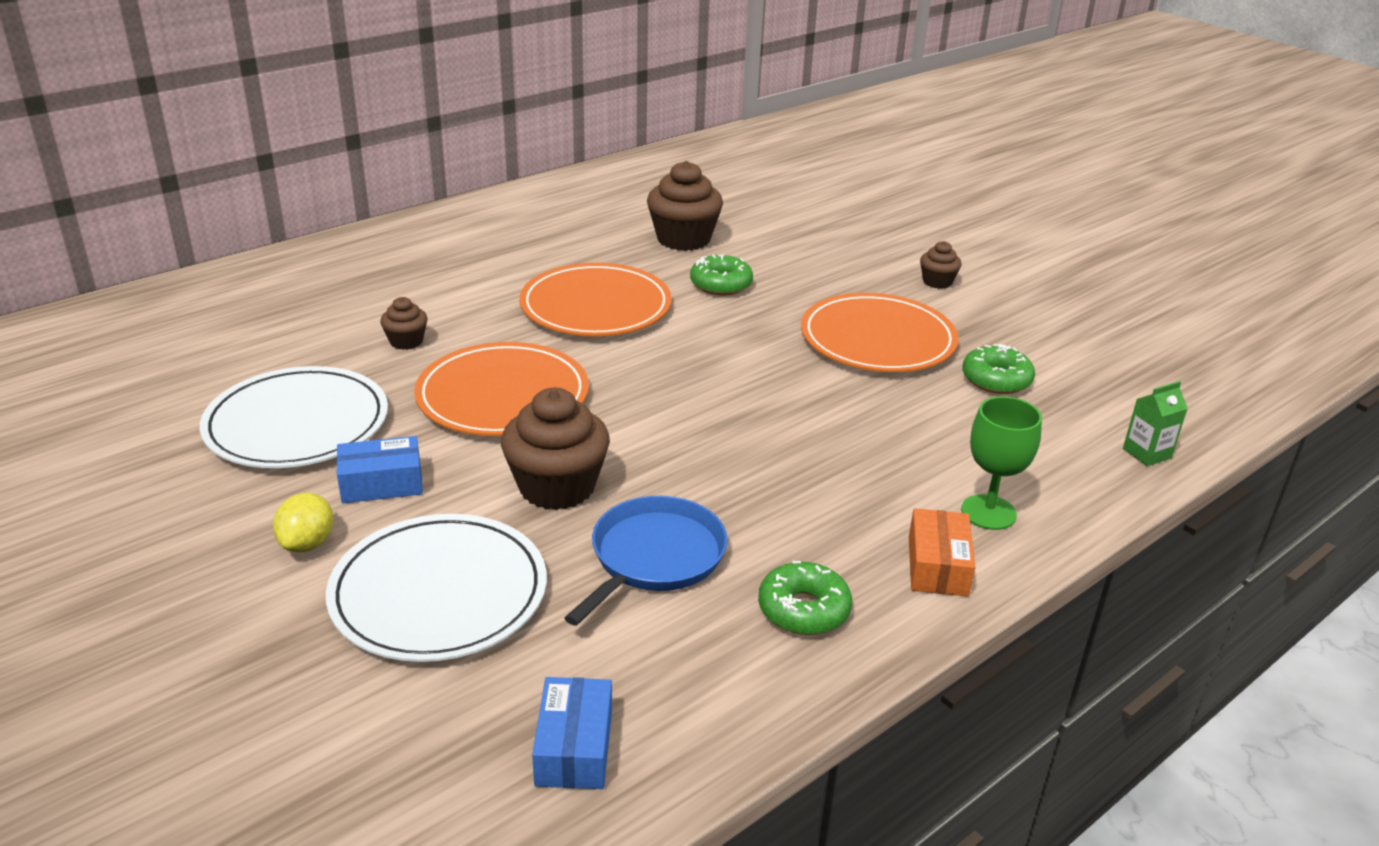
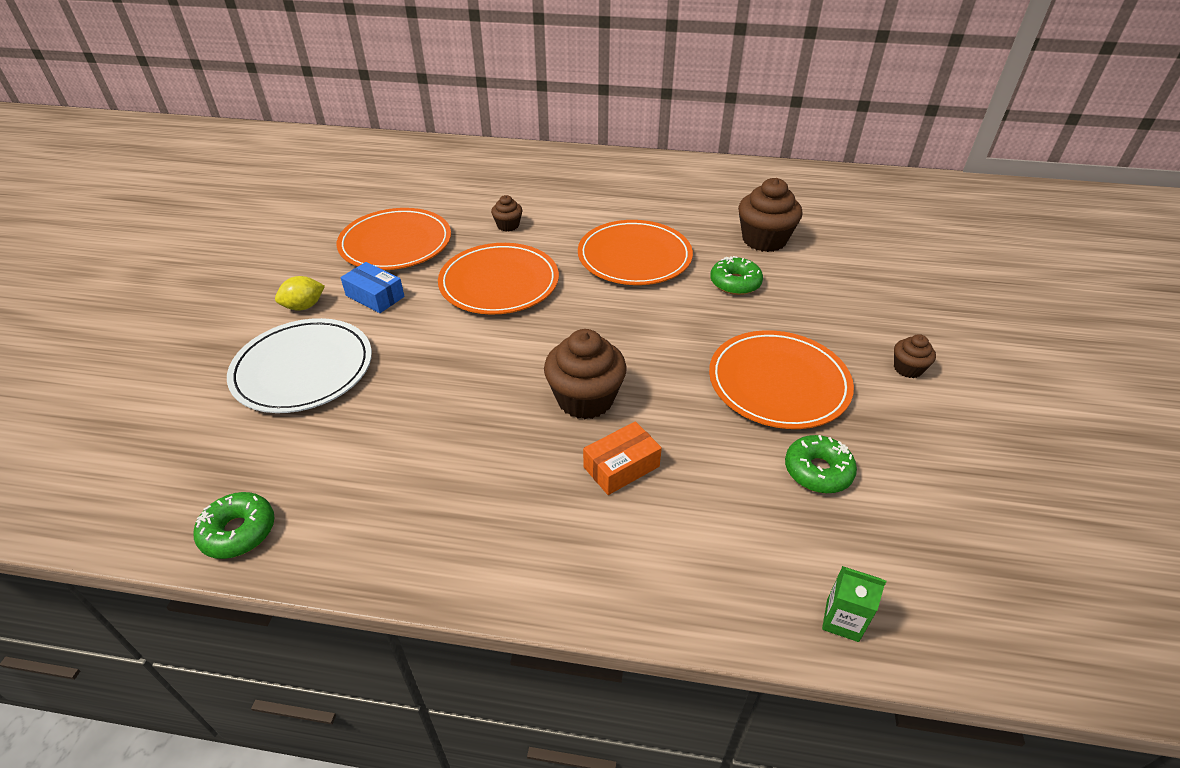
camera: 50 degrees right, 10 degrees up
(297, 424) = (395, 243): white plate -> orange plate
(557, 487) = (436, 351): brown cupcake -> brown cupcake (585, 399)
(574, 747) = (215, 492): blue box -> none
(654, 558) = (408, 425): blue pan -> none
(803, 609) = (419, 518): green donut -> green donut (238, 532)
(937, 566) = (534, 562): orange box -> orange box (621, 467)
(988, 512) = (631, 557): green goblet -> none

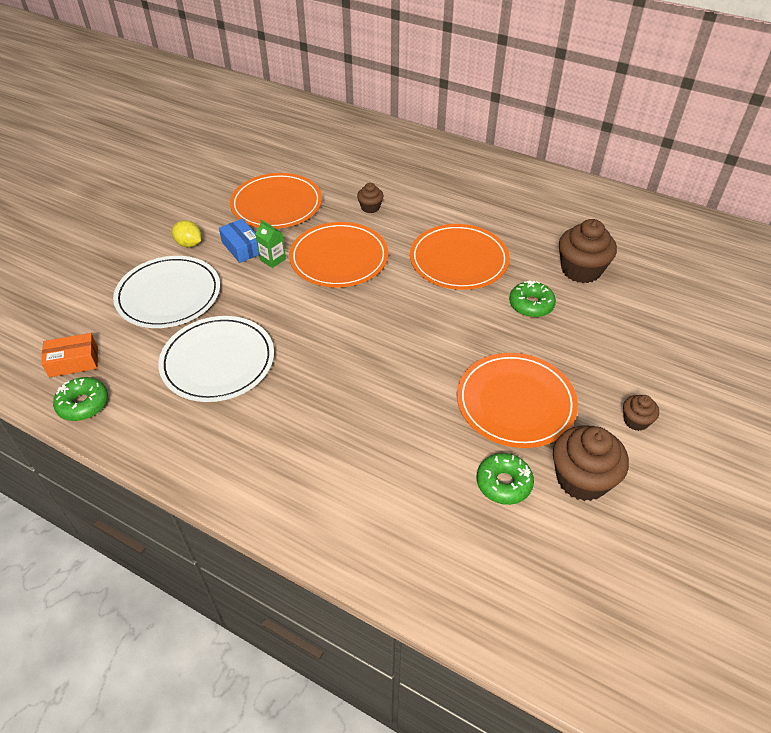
camera: 20 degrees right, 5 degrees up
(304, 306) = (189, 244): yellow lemon -> yellow lemon turned 45 degrees clockwise
(406, 429) = (218, 361): none -> white plate
(585, 399) = (356, 373): brown cupcake -> brown cupcake (582, 479)
(621, 467) = (355, 434): orange box -> orange box (73, 362)
(842, 620) = (453, 598): green carton -> green carton (273, 259)

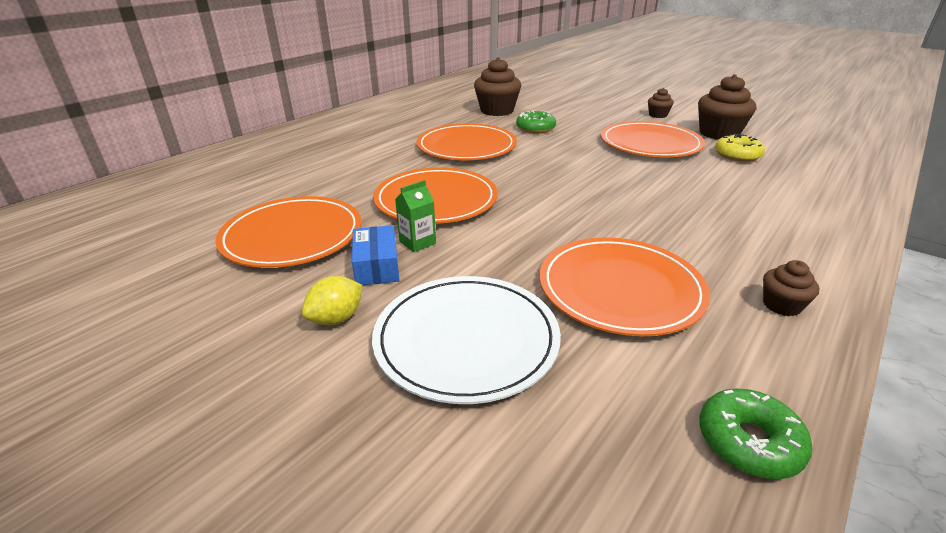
camera: 80 degrees left, 15 degrees down
(73, 362) = (641, 470): orange box -> none
(218, 361) = (620, 289): white plate -> orange plate
(242, 247) = (377, 266): blue box -> blue box turned 75 degrees counterclockwise
(370, 207) = (351, 178): brown cupcake -> brown cupcake (781, 305)
(503, 483) = (737, 155): green donut -> yellow donut

